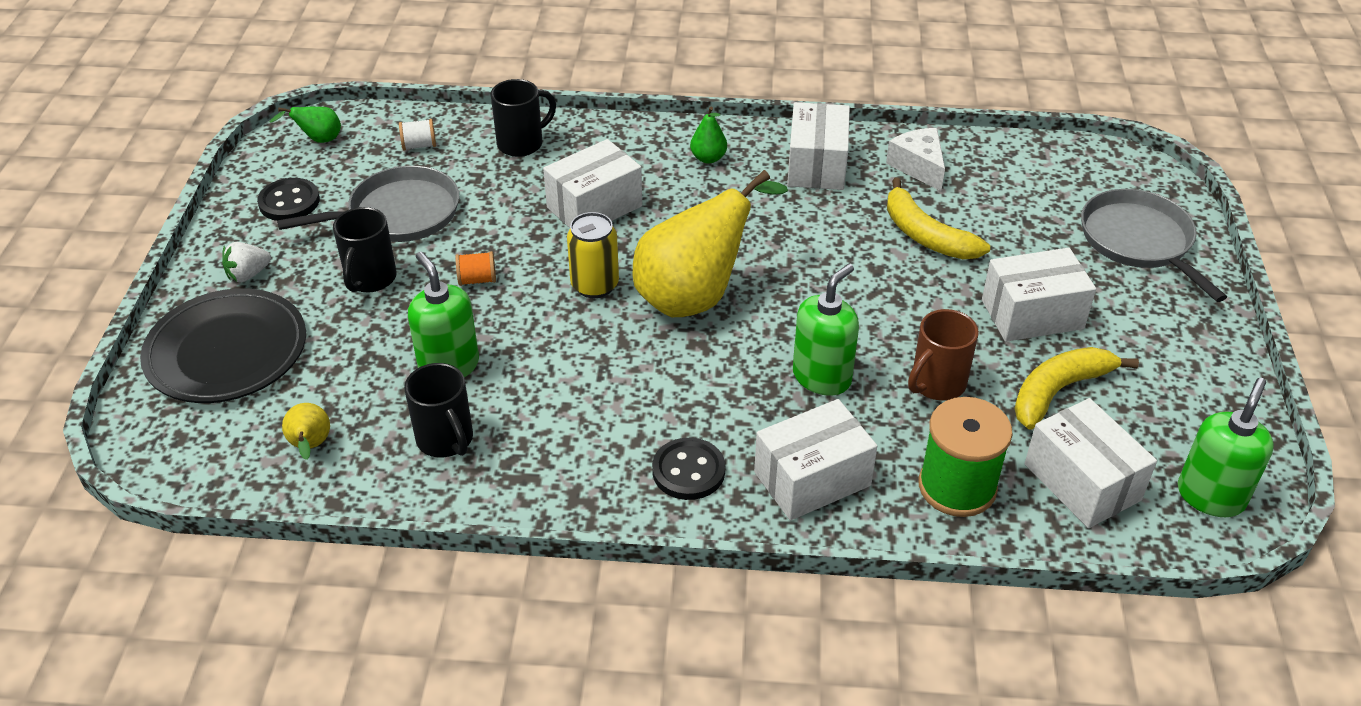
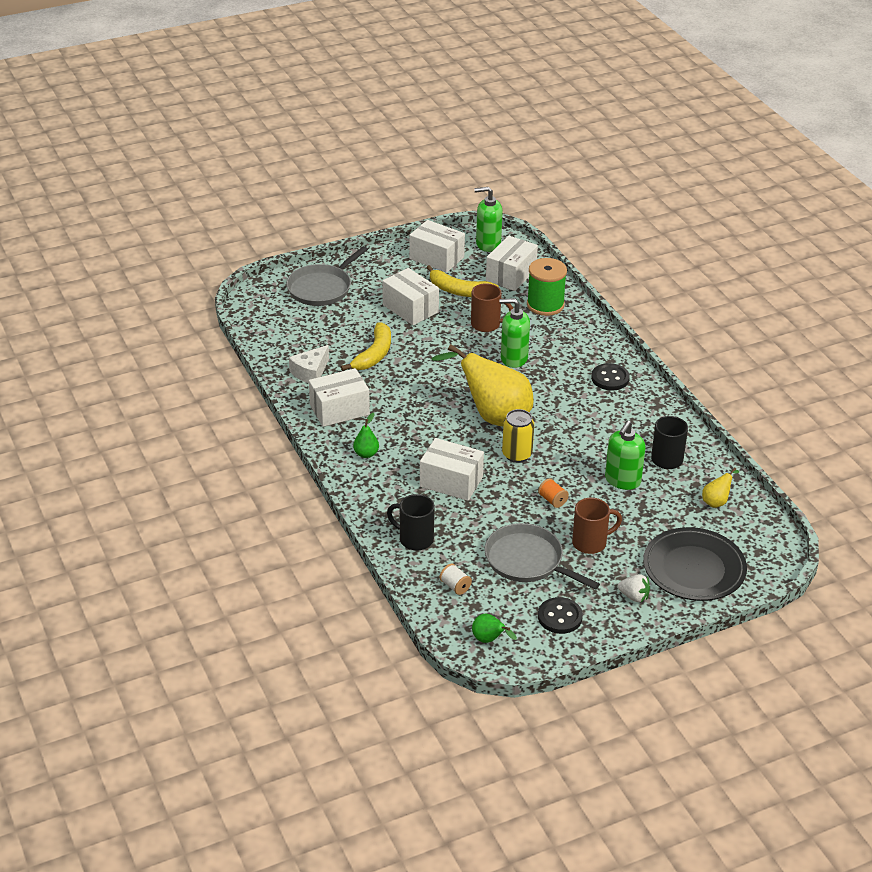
camera: 120 degrees left, 5 degrees down
(370, 279) = (590, 543): black mug -> brown mug
(812, 479) = (579, 343): white box -> white box (436, 258)

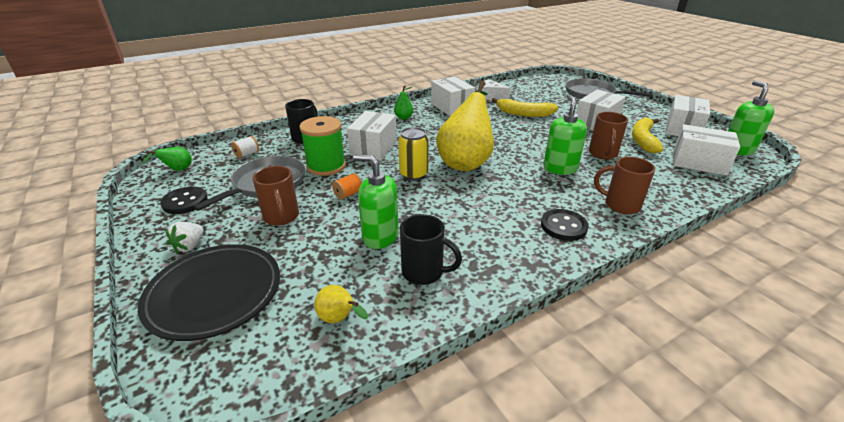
camera: 85 degrees right, 5 degrees down
(545, 305) = (667, 182): green spool -> green spool (326, 166)
(580, 341) = (620, 205): none -> brown mug

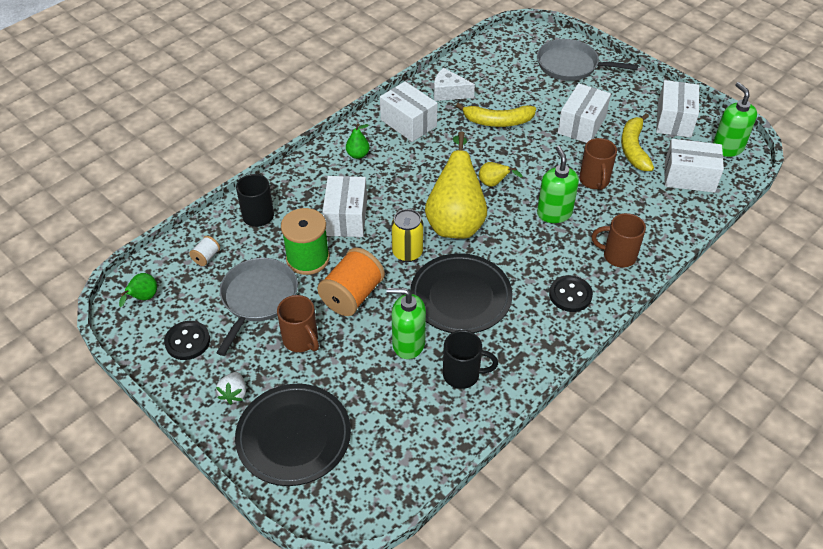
camera: 15 degrees left, 15 degrees up
(339, 319) = (412, 435): yellow pear -> yellow pear (494, 184)
(348, 194) = (352, 295): orange spool -> orange spool, size x2.15
(449, 211) = (460, 297): none -> black plate

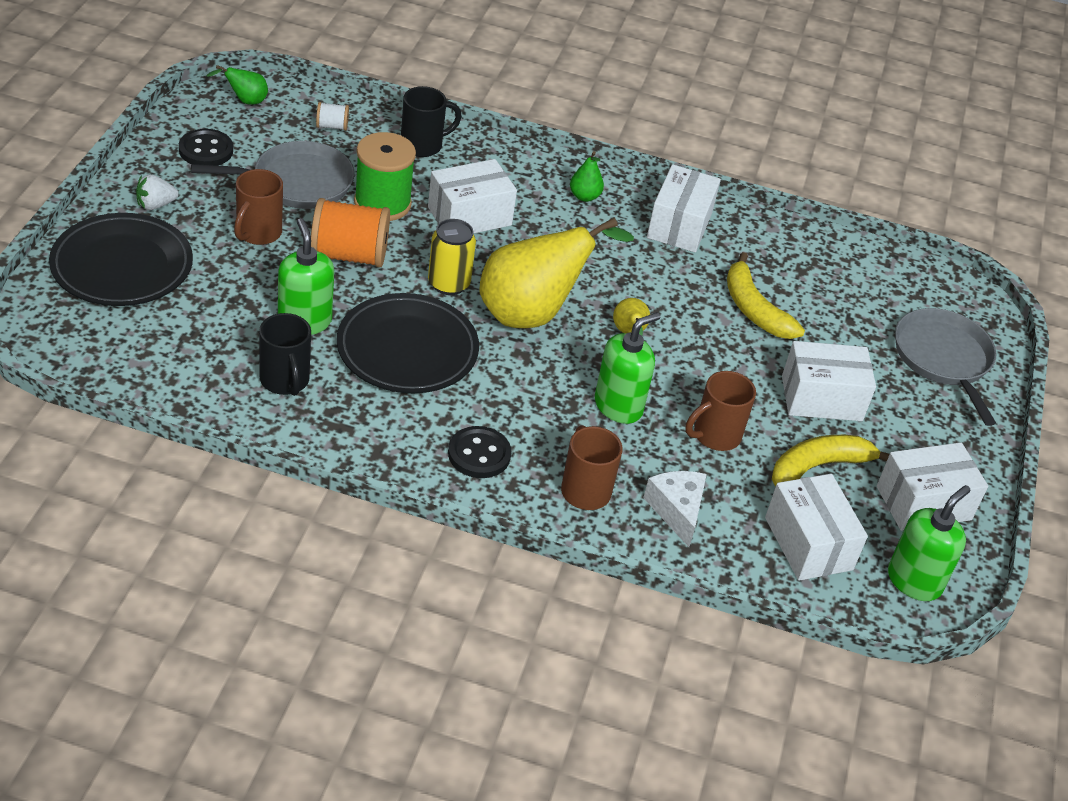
camera: 55 degrees right, 5 degrees down
(449, 92) = (771, 248): white cheese -> white cheese (677, 510)

